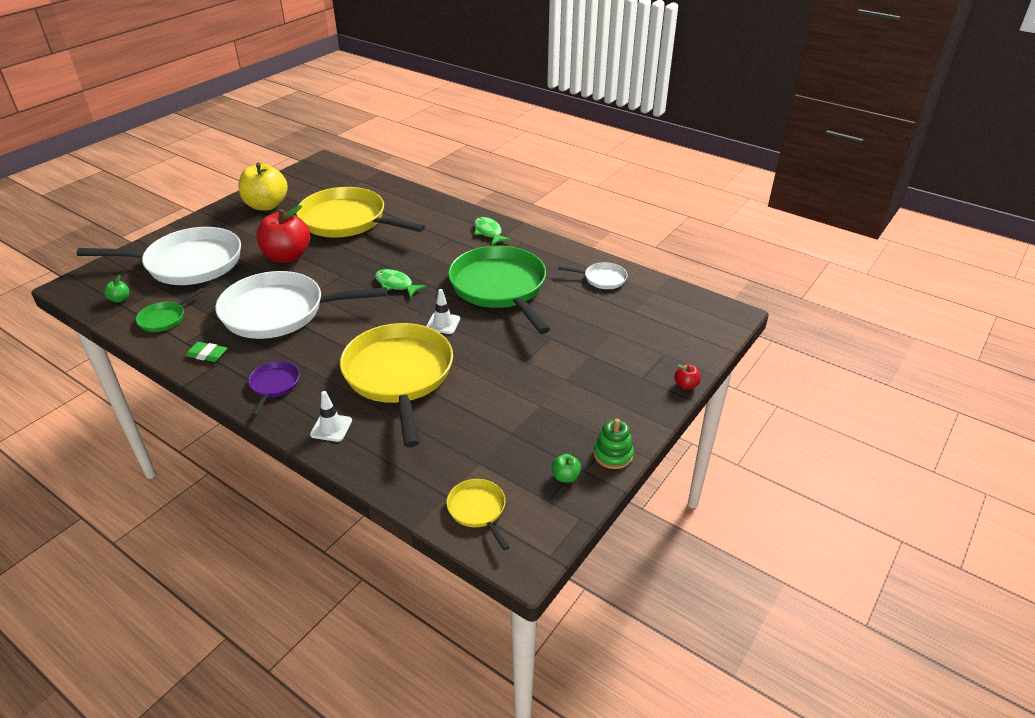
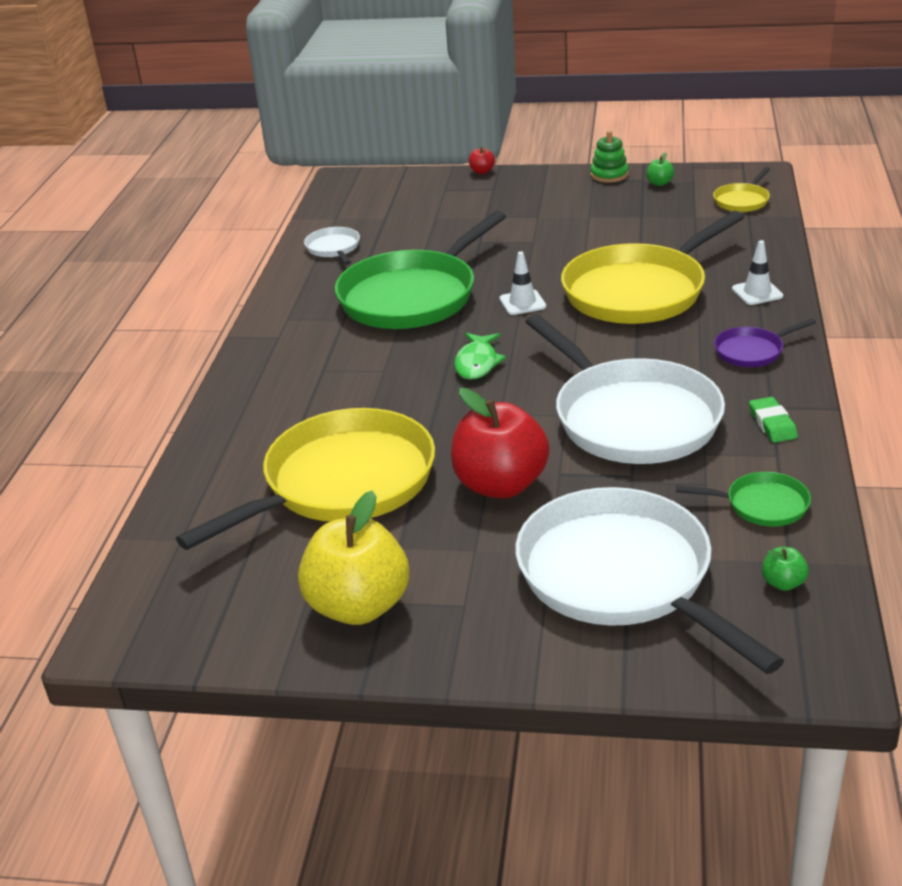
camera: 115 degrees left, 5 degrees down
(347, 221) = (342, 483): yellow pan -> yellow pan turned 135 degrees counterclockwise
(488, 232) = (280, 349): green fish -> none

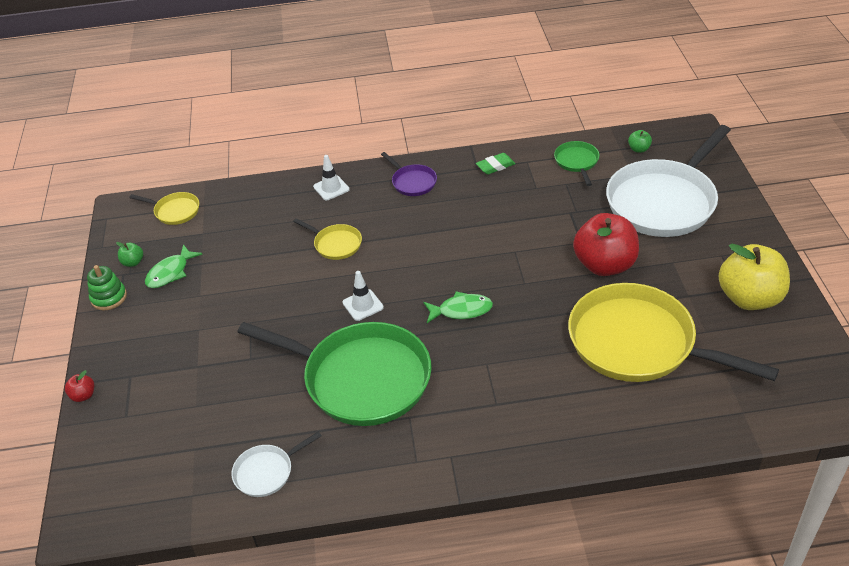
camera: 105 degrees left, 10 degrees up
(631, 418) = (508, 222): white pan -> none
(633, 201) = (170, 273): none -> green fish
(639, 291) = (336, 244): yellow pan -> yellow pan, size x0.44

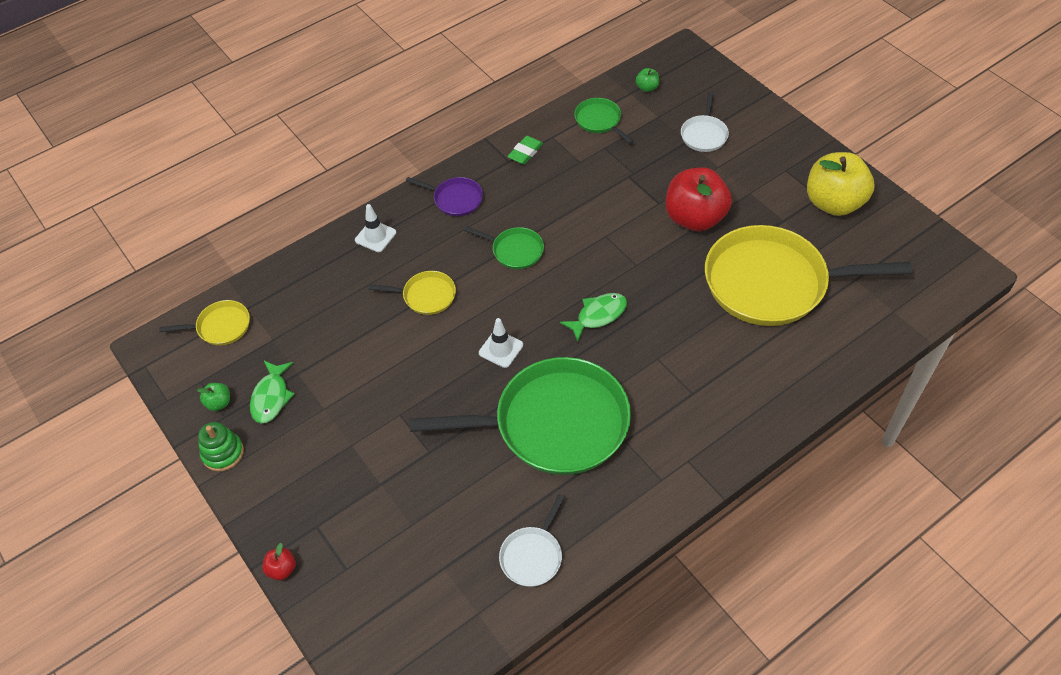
camera: 30 degrees left, 10 degrees up
(430, 236) = (515, 250): none -> green pan
(664, 201) = (704, 134): white pan -> white pan, size x0.44

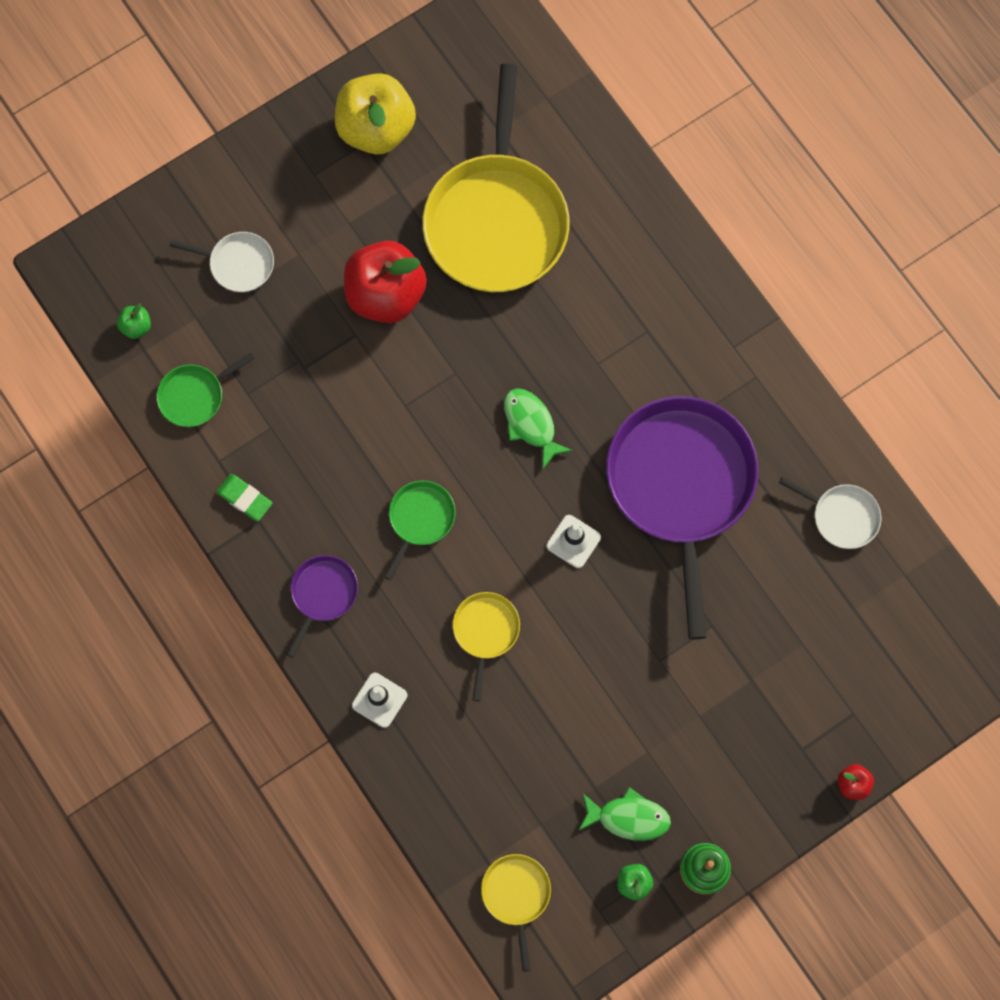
camera: 90 degrees left, 20 degrees up
(553, 424) = (681, 485): green pan -> purple pan

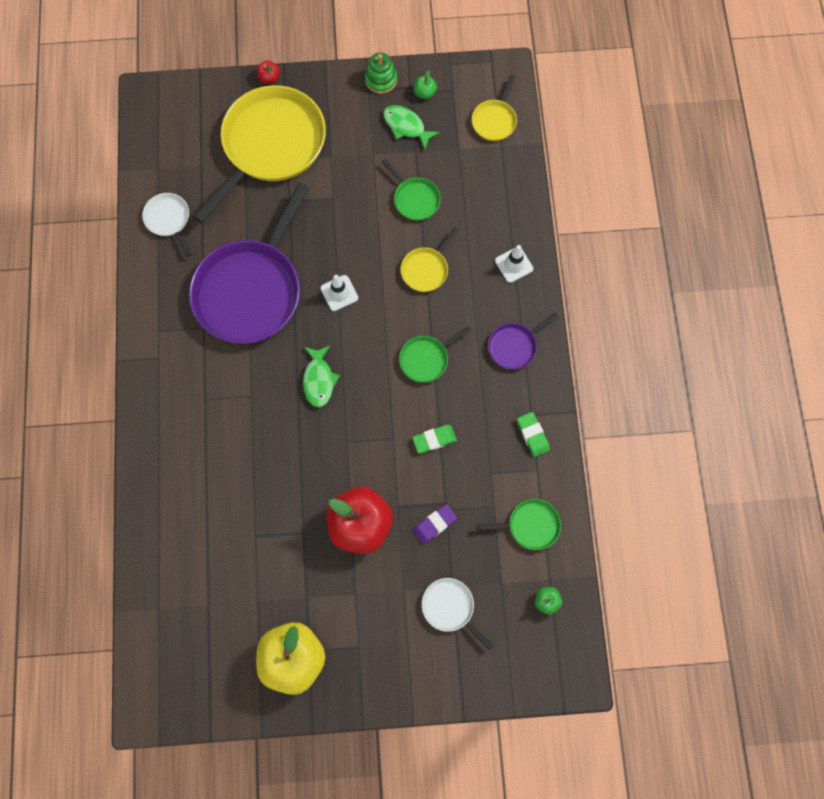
camera: 150 degrees left, 0 degrees up
(303, 339) = (435, 524): none -> purple eraser
(356, 430) = (434, 439): none -> green eraser
(496, 221) = (252, 535): yellow pan -> yellow pan (270, 145)
(555, 719) = (415, 199): none -> green pan

